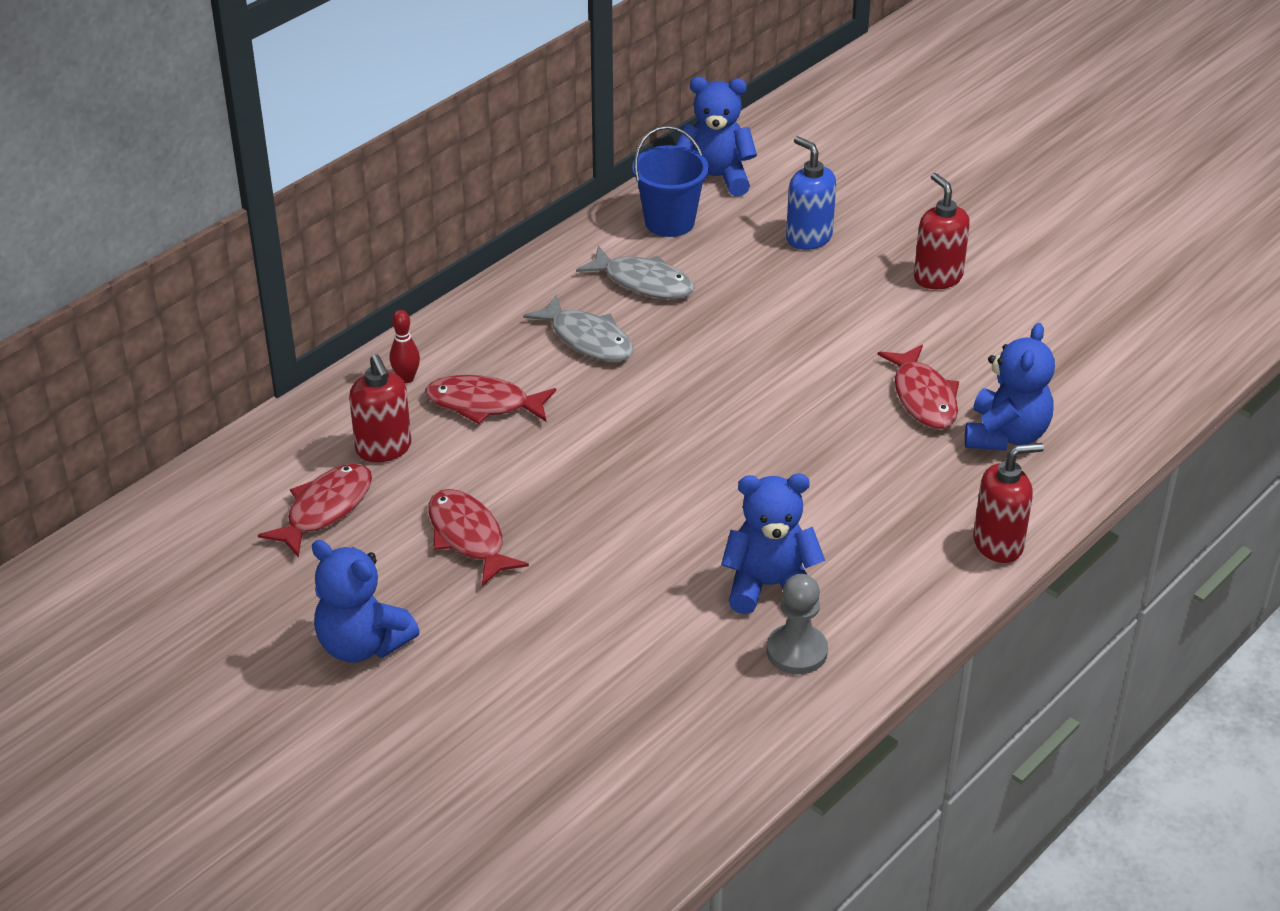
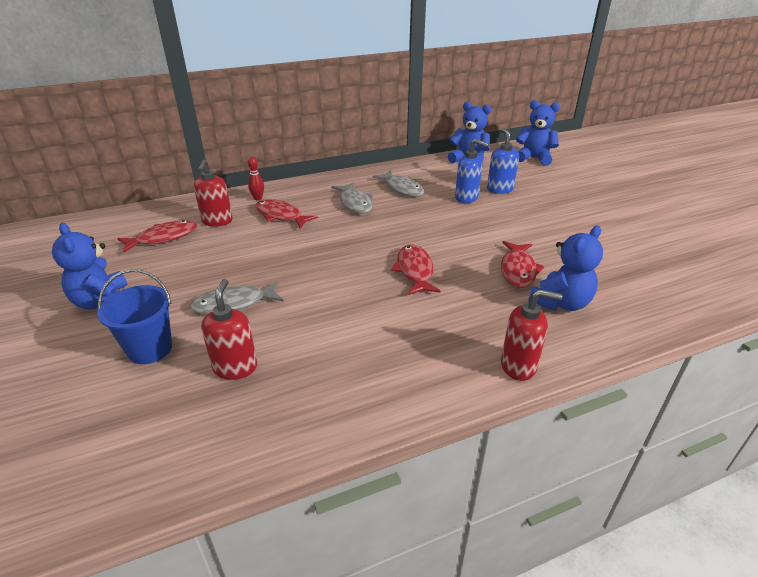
camera: 25 degrees right, 5 degrees down
(468, 537) = (212, 268): red fish -> red fish (415, 270)
(563, 583) = (234, 304): none -> grey fish
(669, 222) = (434, 170): blue bucket -> blue bucket (150, 349)
(766, 273) = (466, 198): none -> blue soap dispenser
(769, 586) = (347, 343): blue teddy bear -> blue teddy bear (534, 158)
(796, 651) = (331, 390): grey pawn -> none
(937, 277) = (561, 219): red soap dispenser -> red soap dispenser (235, 367)

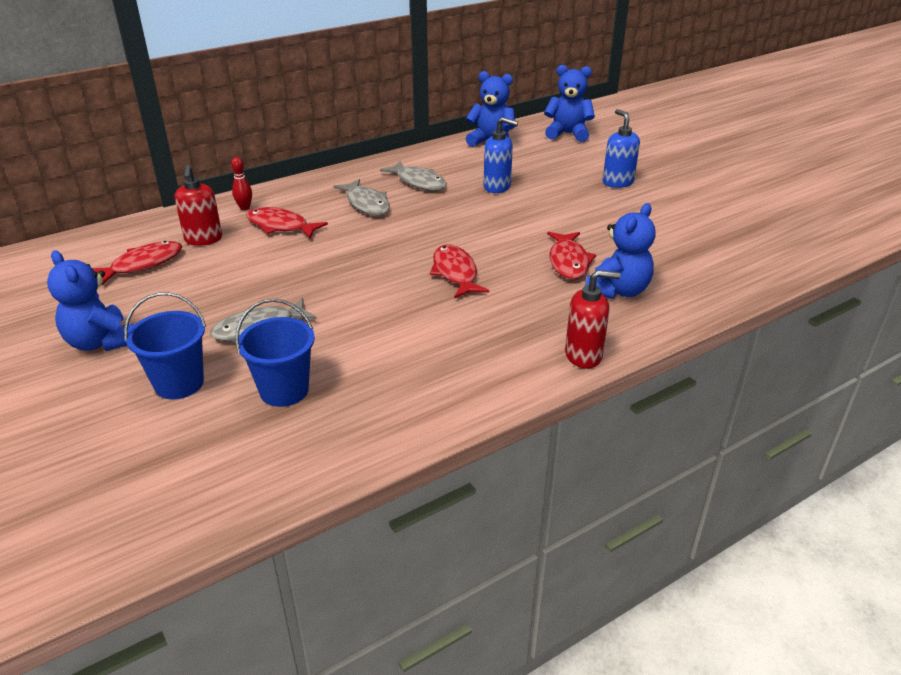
camera: 10 degrees left, 0 degrees up
(235, 367) = (284, 390): red soap dispenser -> blue bucket
(499, 189) = (533, 174): blue soap dispenser -> blue soap dispenser (617, 182)

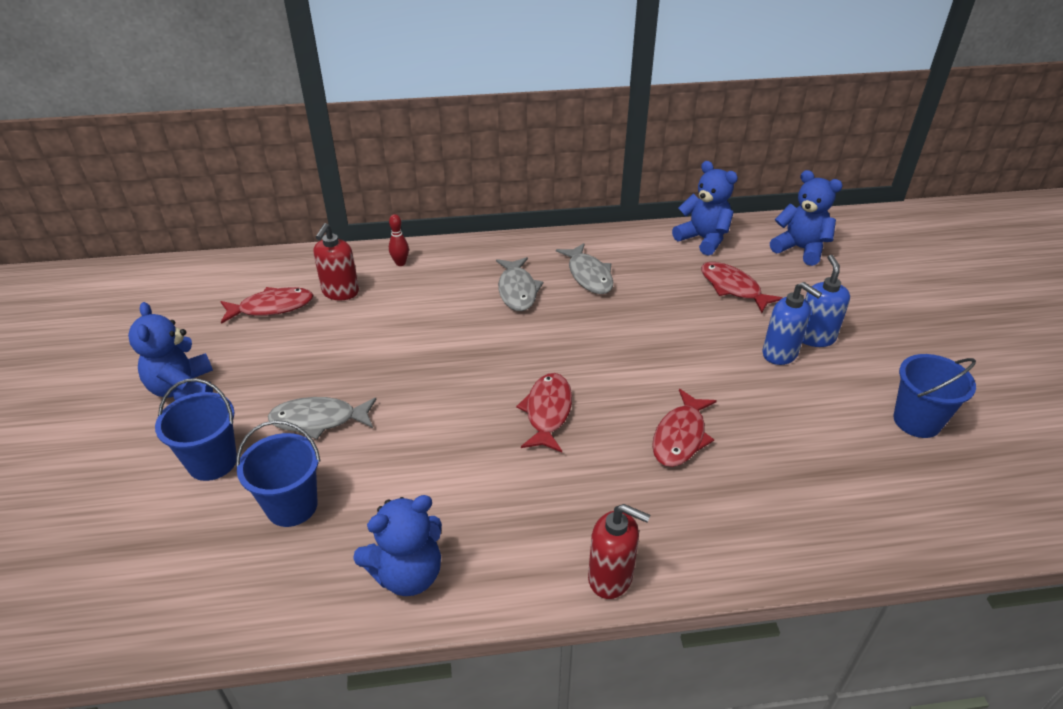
camera: 25 degrees right, 5 degrees up
(280, 226) = (418, 296): red fish -> red fish (733, 288)
(497, 187) = (669, 305): blue soap dispenser -> blue soap dispenser (780, 354)
(618, 291) = (711, 498): blue teddy bear -> blue teddy bear (407, 574)
(719, 213) = (917, 421): none -> blue bucket

